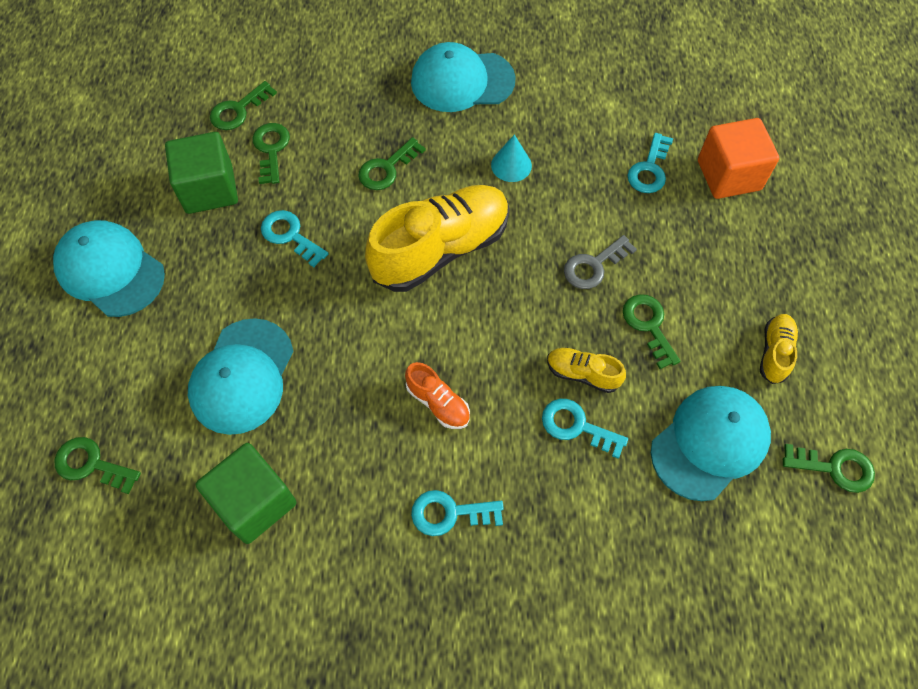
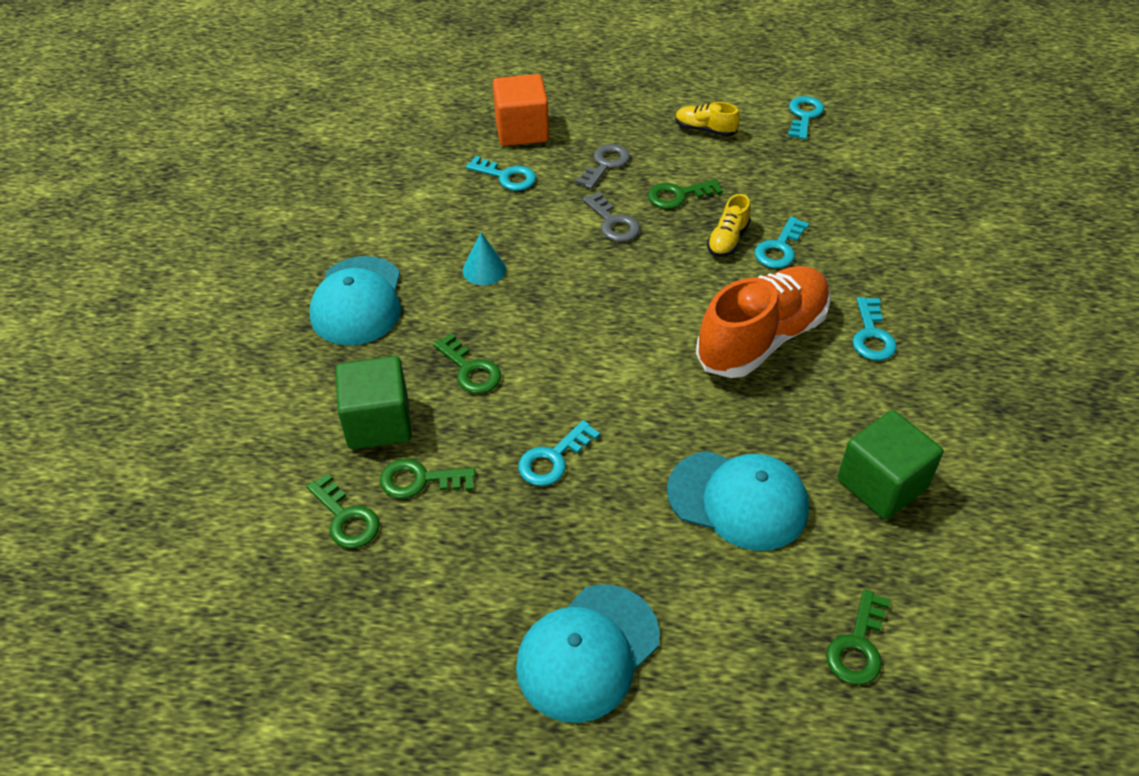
camera: 85 degrees left, 15 degrees down
(209, 189) = (472, 545): green cube -> green cube (378, 422)
(438, 403) = (761, 339): orange shoe -> orange shoe, size x2.18
(440, 249) = (584, 329): yellow shoe -> none
(688, 254) = (605, 164): none -> grey key
(709, 443) = (788, 174): turquoise cap -> none
(834, 468) = (804, 116): green key -> turquoise key

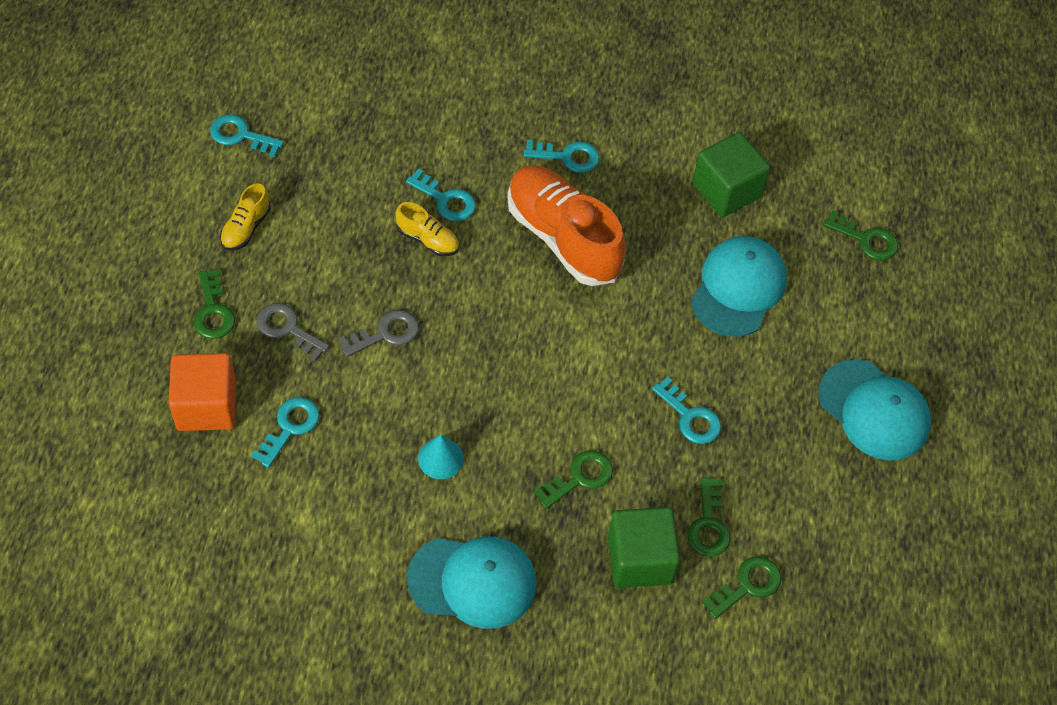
camera: 90 degrees left, 10 degrees up
(678, 195) = (352, 270): green key -> green key (213, 311)

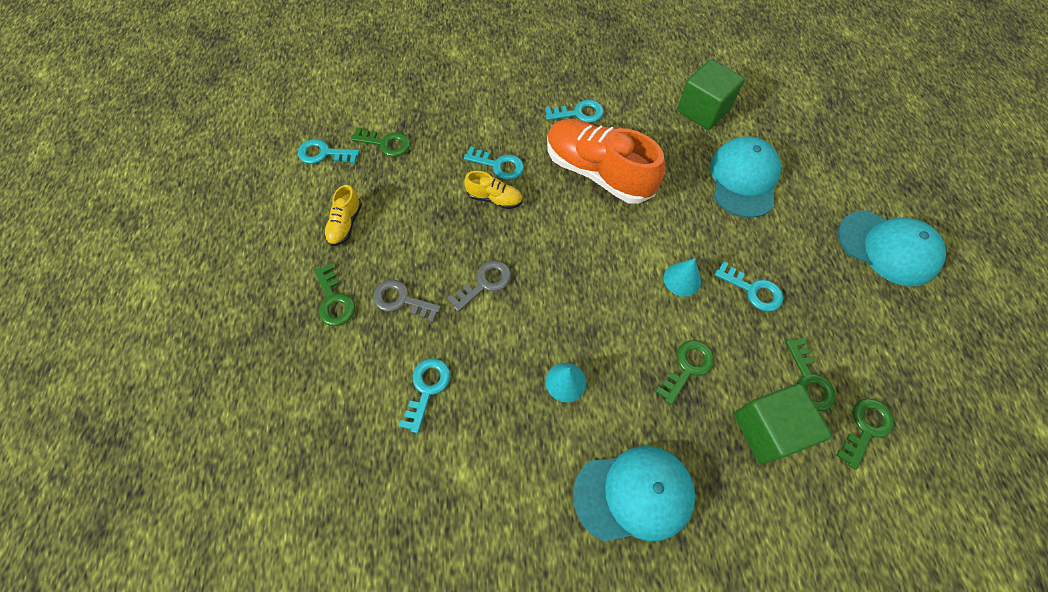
camera: 10 degrees left, 5 degrees up
(206, 406) = (348, 388): orange cube -> none
(613, 385) = (682, 279): none -> turquoise cone
(866, 239) = (817, 122): green key -> green key (386, 143)

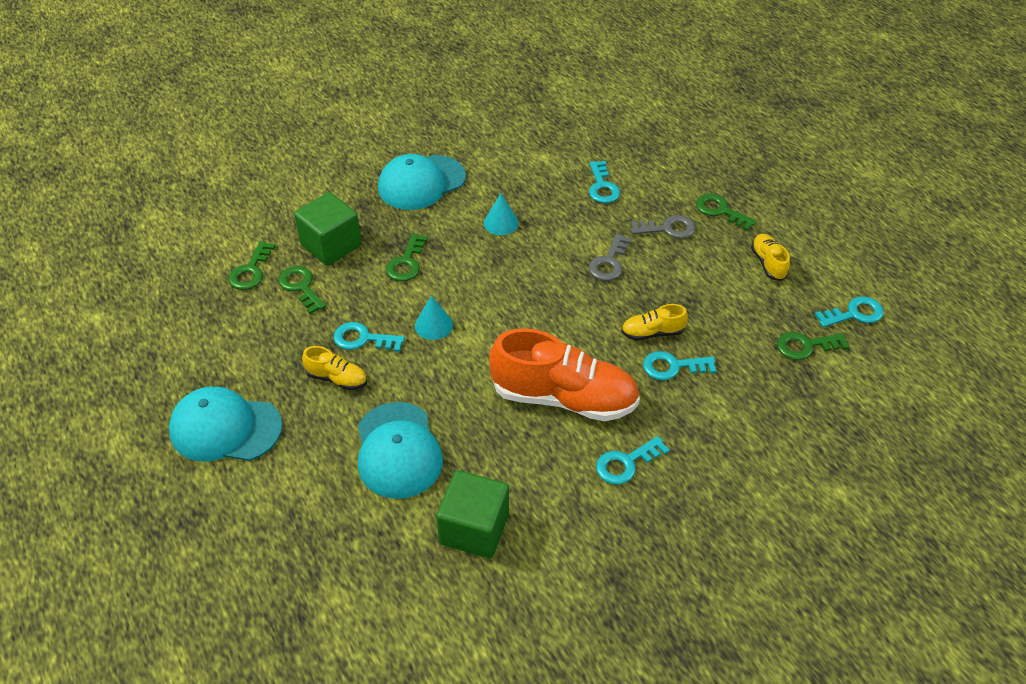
camera: 155 degrees right, 15 degrees down
(784, 258) = (337, 378): none -> yellow shoe

